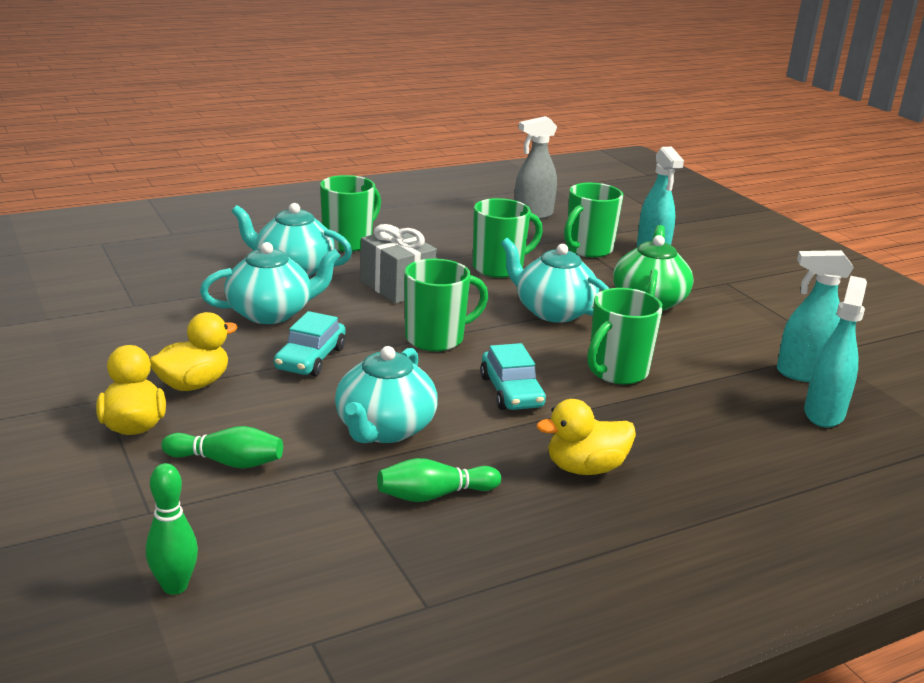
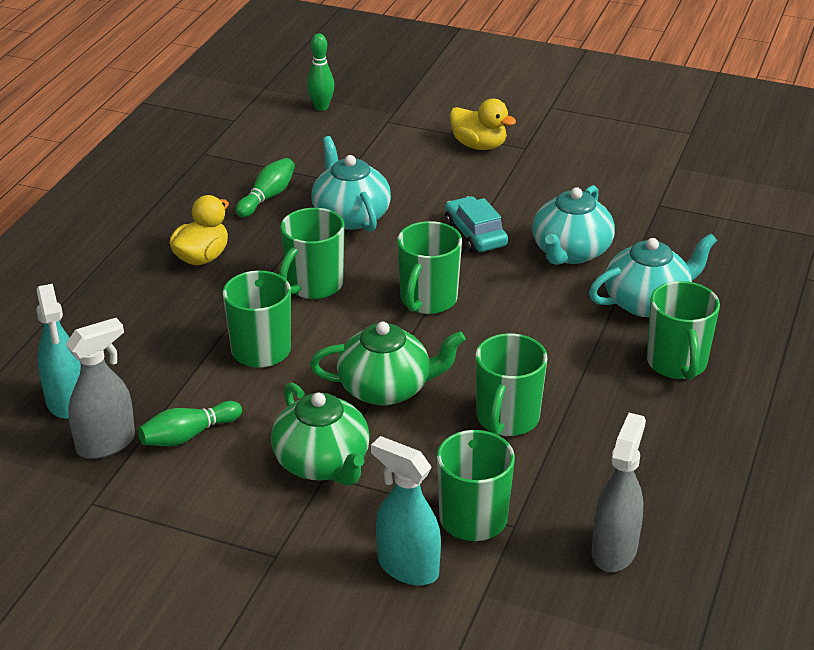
camera: 140 degrees right, 10 degrees up
(193, 384) = (502, 180): yellow duck -> none
(227, 462) = (397, 156): green bowling pin -> green bowling pin (188, 435)
(397, 287) = (542, 335): grey gift -> none
(511, 392) = (313, 286): turquoise car -> green mug
(553, 311) = (386, 389): turquoise teapot -> green teapot
(804, 374) = (106, 443): turquoise spray bottle -> grey spray bottle

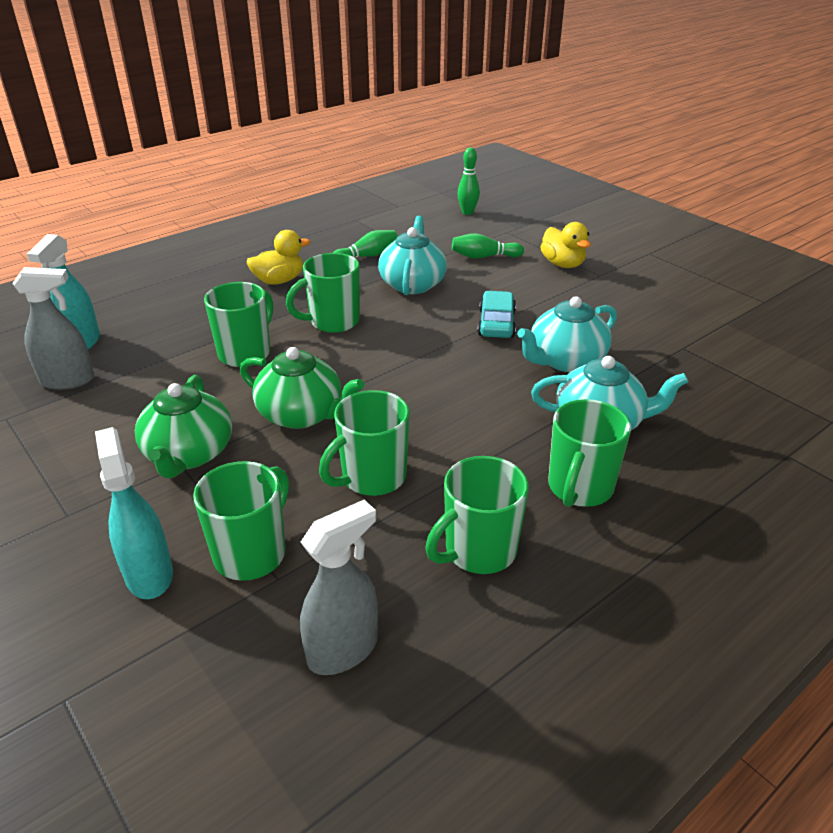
camera: 30 degrees right, 0 degrees up
(188, 435) = (124, 395): green bowling pin -> green bowling pin (484, 257)
(428, 300) = (407, 359): green mug -> green mug (478, 551)

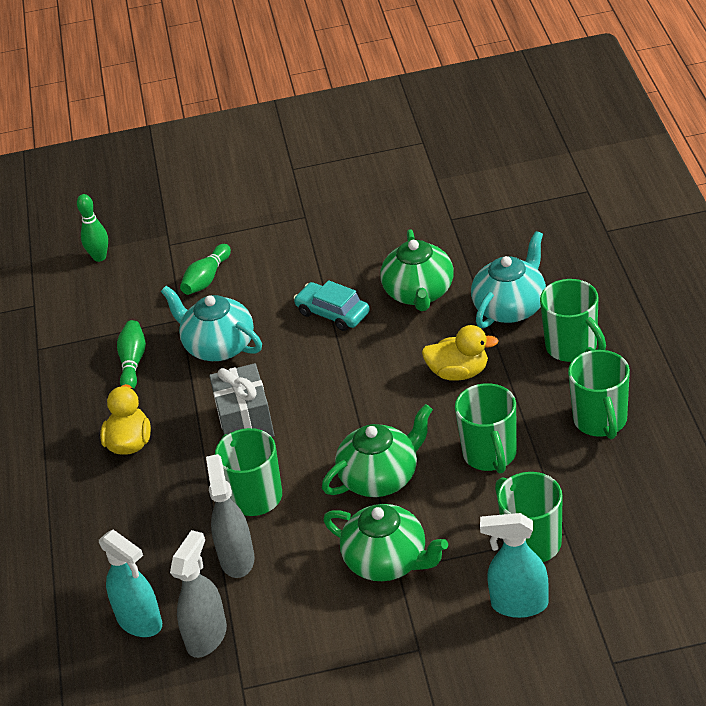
camera: 55 degrees left, 5 degrees up
(333, 322) = (245, 422): green mug -> grey gift
(343, 649) = (646, 513): grey spray bottle -> grey spray bottle (237, 559)
(562, 264) = (265, 232): yellow duck -> yellow duck (459, 372)
(565, 360) = (419, 293): turquoise teapot -> green teapot

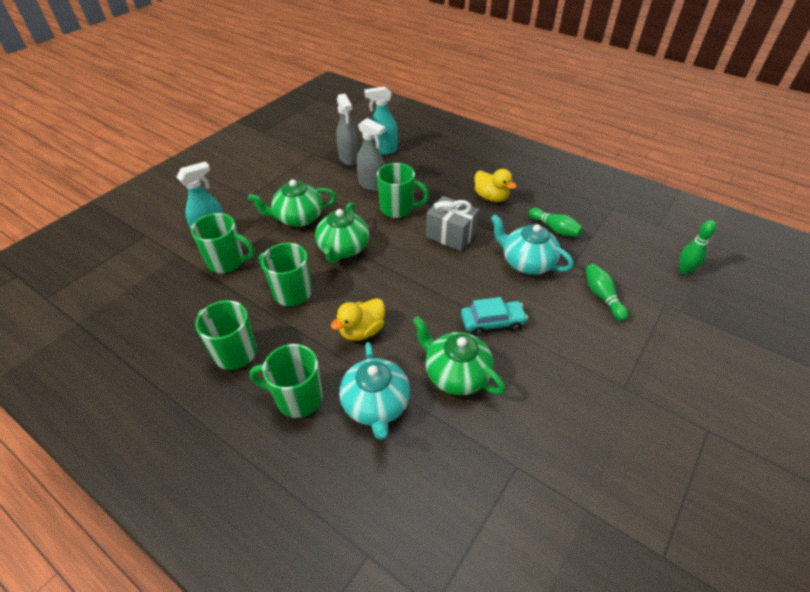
camera: 130 degrees right, 5 degrees up
(218, 346) = (526, 262): turquoise teapot -> turquoise teapot turned 135 degrees counterclockwise

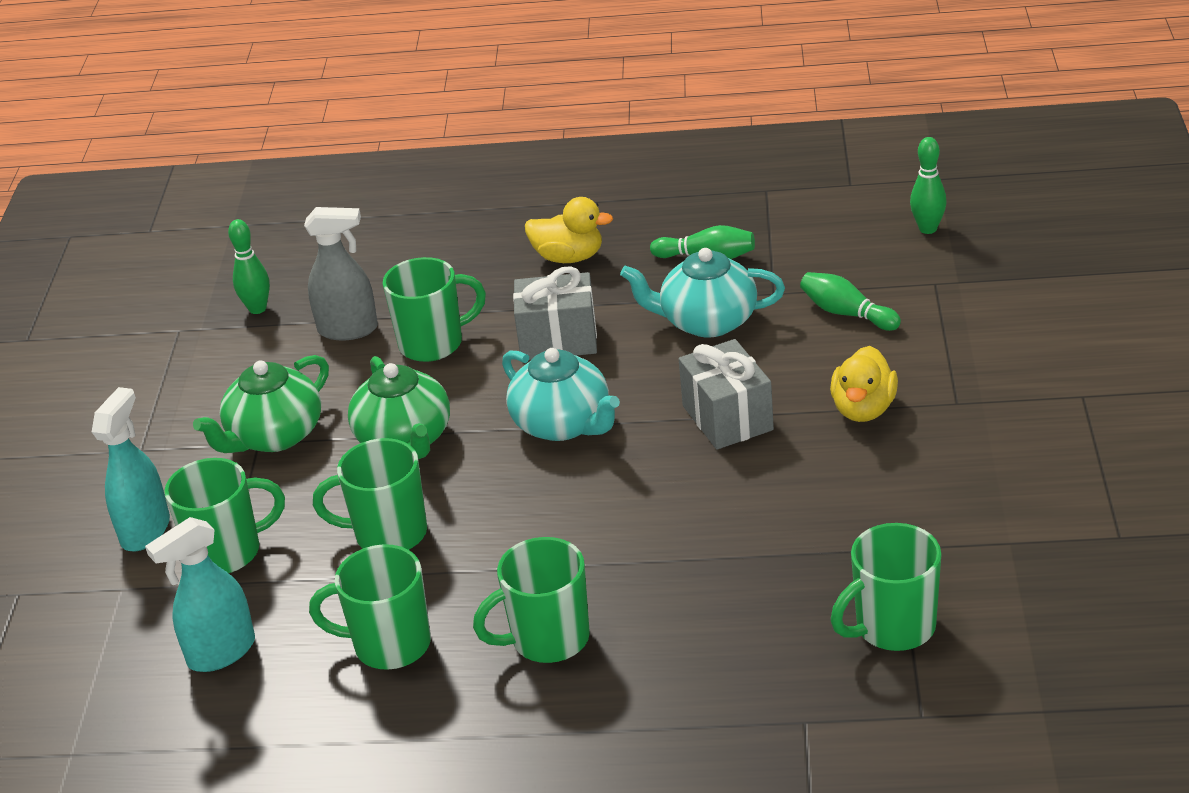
camera: 30 degrees left, 10 degrees down
(348, 159) = (257, 309): grey spray bottle -> green bowling pin
(362, 331) = (553, 522): yellow duck -> yellow duck (863, 409)
(376, 405) = (664, 588): turquoise teapot -> turquoise teapot (563, 424)
(383, 150) = (306, 267): turquoise spray bottle -> turquoise spray bottle (221, 652)
(455, 374) = (735, 500): green teapot -> none
(470, 523) = (893, 627): none -> green mug
(492, 322) = (727, 418): turquoise car -> grey gift

